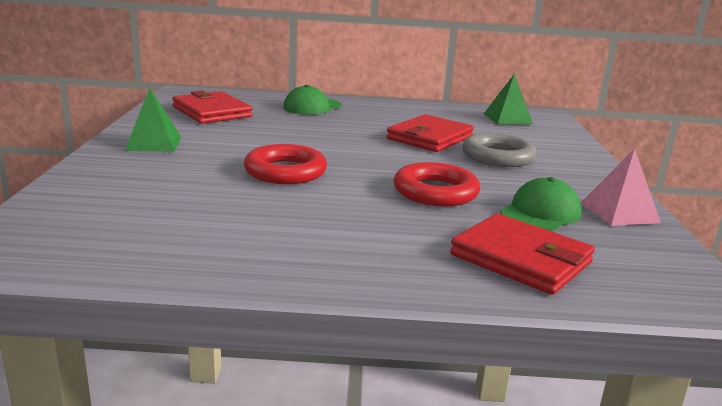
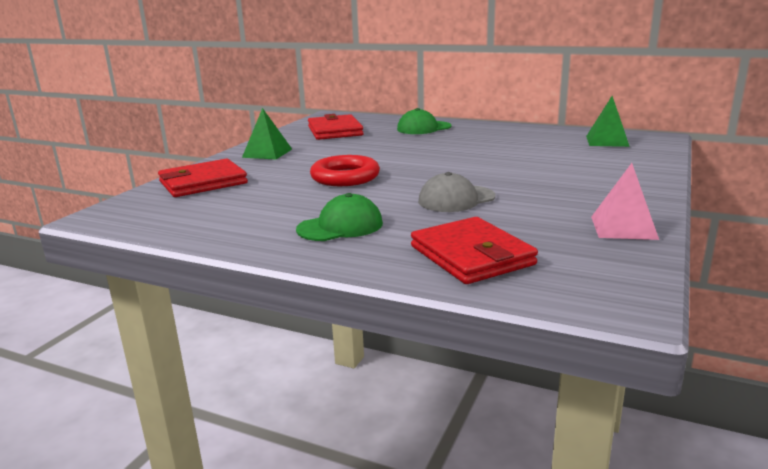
camera: 25 degrees right, 0 degrees up
(430, 138) = (504, 156): red wallet -> red wallet (203, 182)
(435, 192) = (456, 199): red ring -> grey cap
(498, 157) = (553, 174): grey ring -> none
(540, 213) = (537, 222): green cap -> green cap (340, 226)

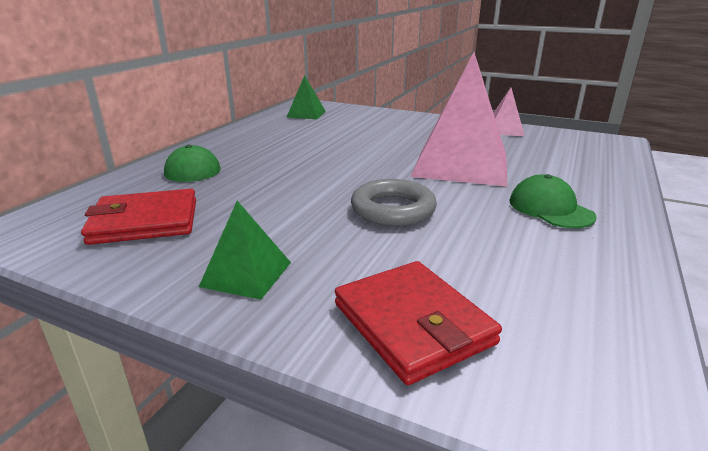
camera: 90 degrees left, 5 degrees up
(345, 177) = (393, 209): red ring -> grey ring
(456, 199) = (460, 165): grey cap -> pink pyramid
(471, 255) = (579, 166): red wallet -> none

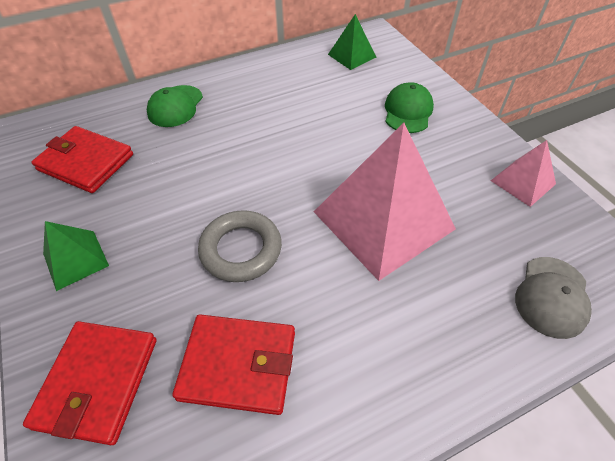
camera: 40 degrees right, 25 degrees up
(500, 256) = (238, 365): none -> red wallet
(550, 208) = (369, 340): green cap -> green cap (408, 111)
(595, 158) = (552, 296): none -> grey cap

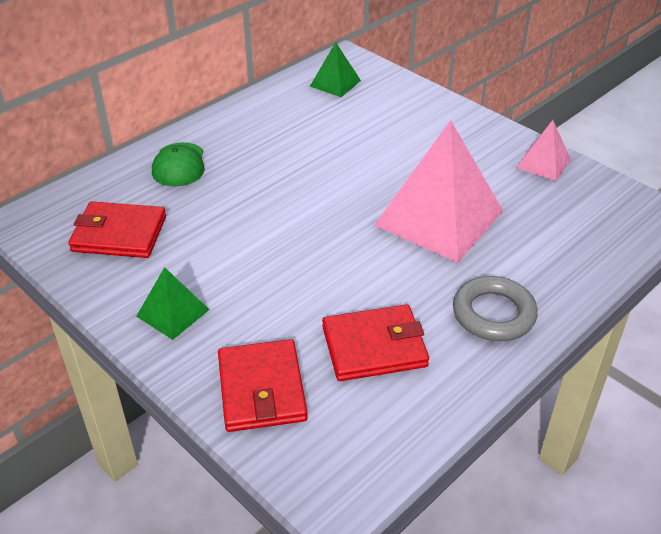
camera: 20 degrees left, 10 degrees down
(241, 250) = (325, 268): grey ring -> grey ring (493, 314)
(408, 111) = (416, 125): green cap -> none
(552, 296) = (597, 240): grey cap -> none

